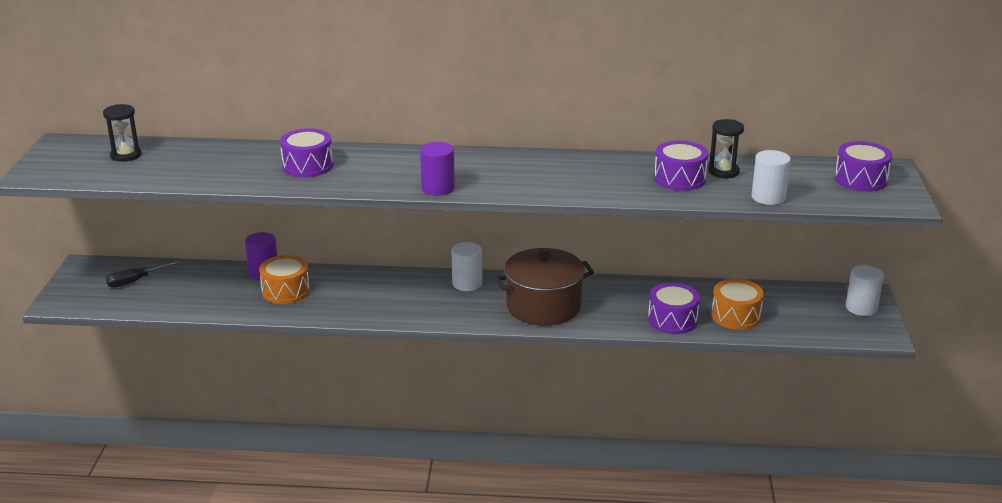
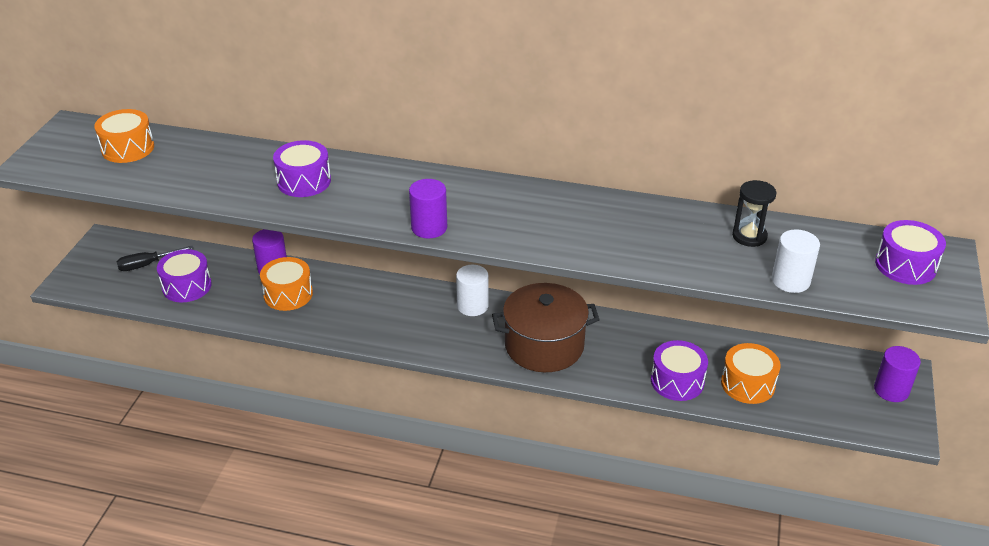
camera: 10 degrees right, 10 degrees up
(126, 155) = (128, 148): black hourglass -> orange drum
(679, 179) = (696, 242): purple drum -> purple drum (187, 286)
(861, 308) = (891, 390): white cylinder -> purple cylinder

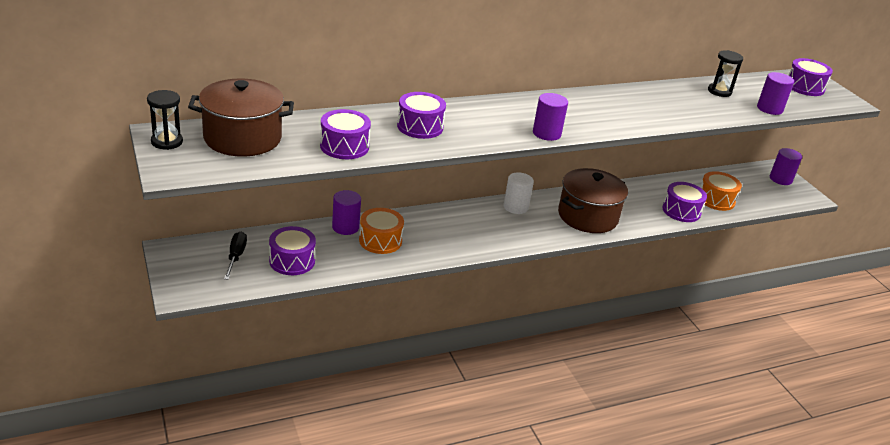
camera: 40 degrees left, 5 degrees down
(64, 135) = (167, 142): none -> black hourglass
(128, 148) = (242, 138): orange drum -> brown pot
(147, 265) = (236, 256): black screwdriver -> black screwdriver turned 150 degrees clockwise
(202, 182) = (344, 146): none -> purple drum
(790, 281) = (769, 109): white cylinder -> purple cylinder

